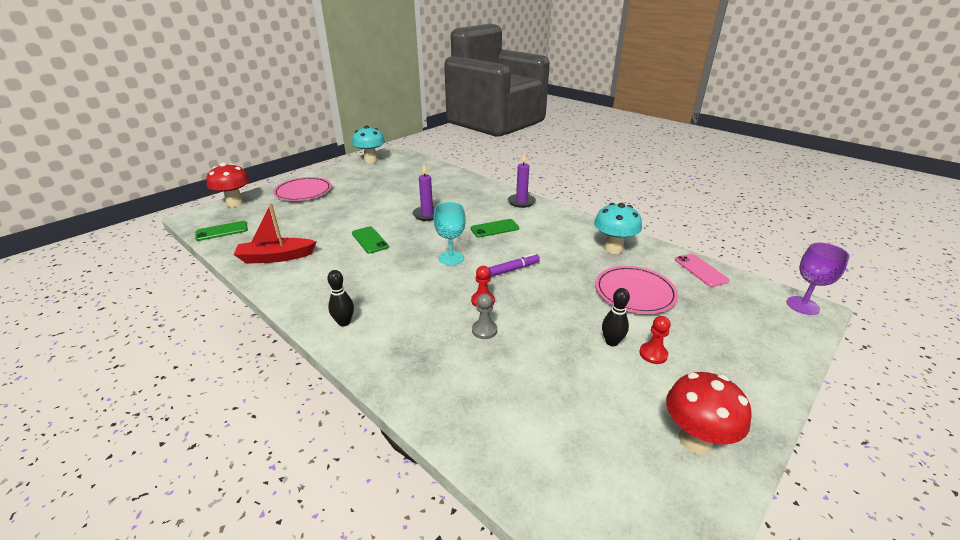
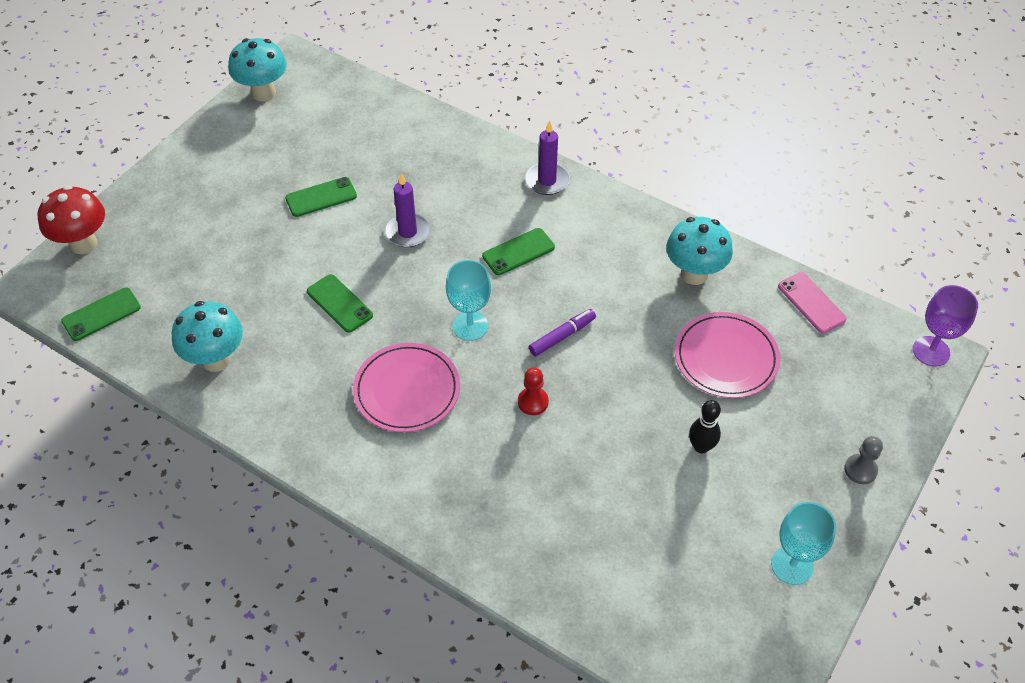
camera: 10 degrees left, 20 degrees up
(276, 257) = (216, 360): red boat -> turquoise mushroom
(303, 191) = (183, 198): pink plate -> pink plate (407, 390)
(344, 322) = (365, 466): black bowling pin -> none
(382, 197) = (321, 197): none -> green phone
(484, 330) = (545, 452): grey pawn -> grey pawn (860, 470)
(653, 354) = (749, 458): red pawn -> none
(695, 440) = (792, 565): red mushroom -> turquoise goblet

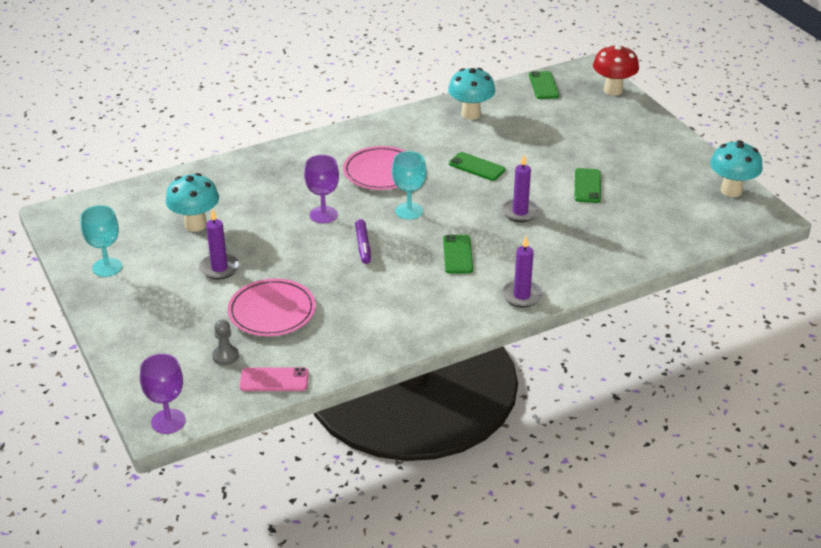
camera: 120 degrees right, 15 degrees down
(339, 303) = (476, 167): green phone -> green phone turned 45 degrees clockwise
(533, 402) = (323, 215): red pawn -> purple goblet
(694, 274) = (359, 331): turquoise mushroom -> turquoise mushroom (195, 224)
(701, 447) = (219, 268): black bowling pin -> purple candle
(860, 470) = (127, 329): grey pawn -> grey pawn (225, 356)

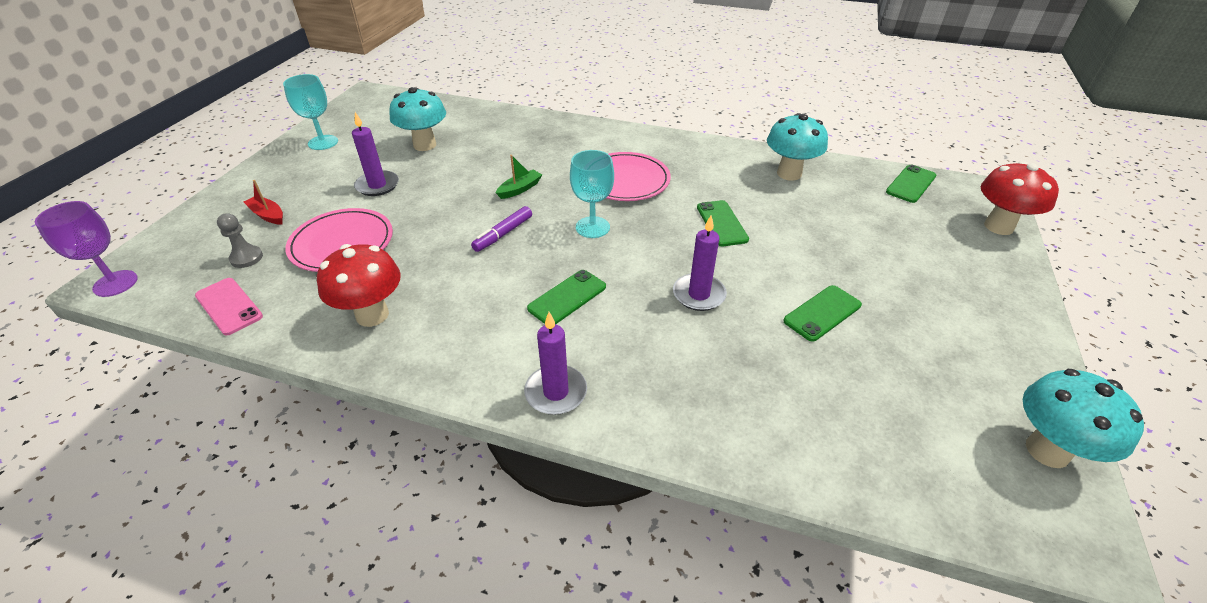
camera: 45 degrees right, 5 degrees up
(181, 329) = (268, 215): none -> red boat
(323, 215) = (520, 189): purple goblet -> green boat
(369, 328) = (372, 315): none -> red mushroom

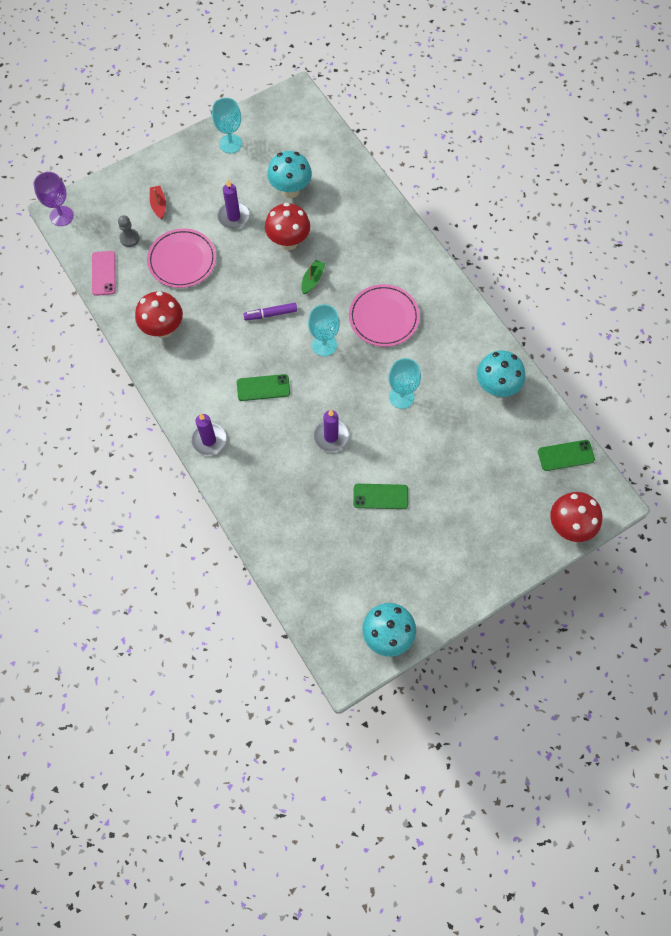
camera: 40 degrees right, 25 degrees up
(462, 176) = (288, 242): none -> red mushroom
(520, 189) = (312, 280): green boat -> green boat turned 60 degrees counterclockwise
(721, 223) = (401, 397): green phone -> turquoise goblet

